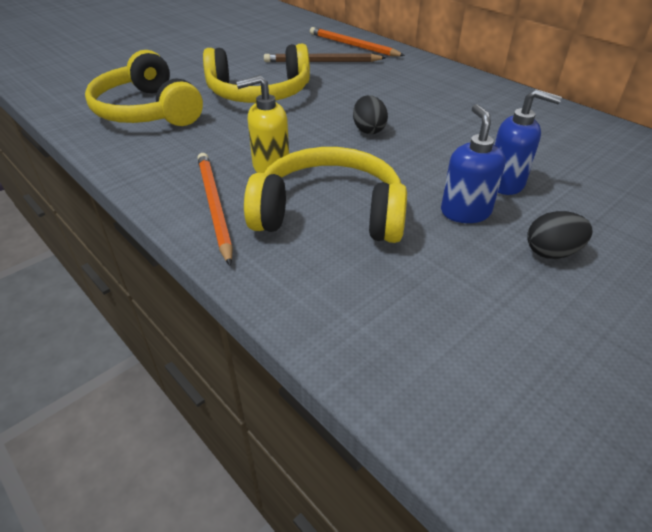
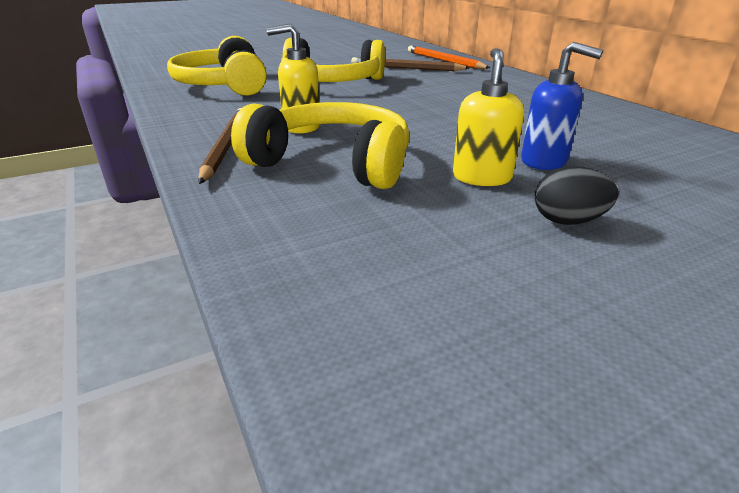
camera: 15 degrees right, 10 degrees down
(214, 206) = (226, 146): orange pencil -> brown pencil
(368, 130) = (418, 112): black egg -> none
(465, 212) = (482, 177): blue soap dispenser -> yellow soap dispenser

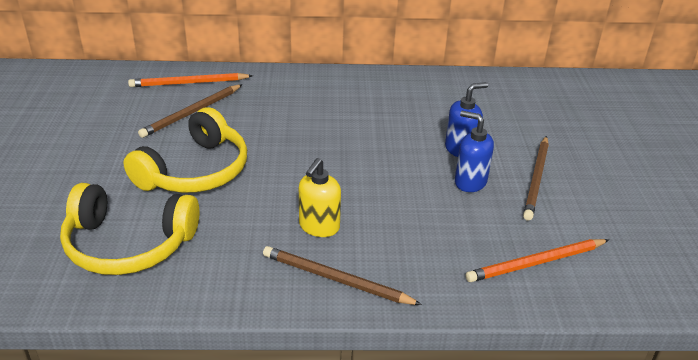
camera: 65 degrees left, 5 degrees up
(333, 162) = (408, 233): yellow headphones -> none
(352, 251) = (536, 263): none -> orange pencil
(482, 177) = (470, 182): yellow soap dispenser -> blue soap dispenser
(568, 221) = (536, 179): black egg -> brown pencil

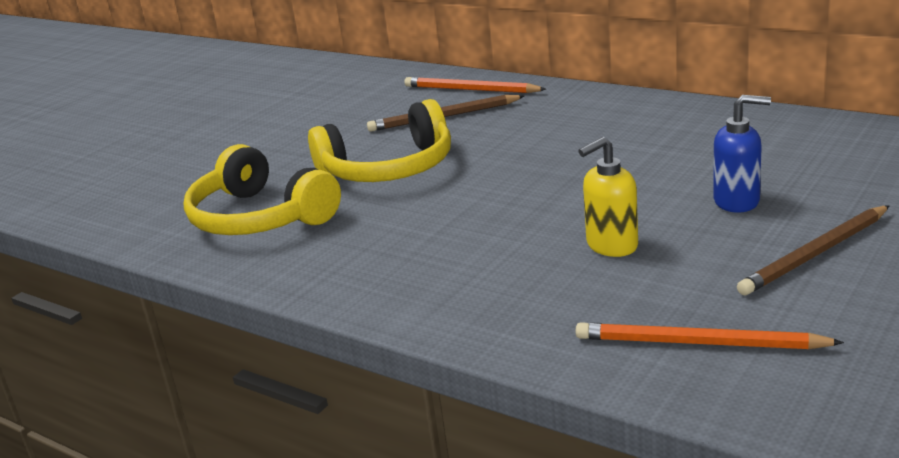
camera: 40 degrees right, 10 degrees down
(319, 227) = (461, 243): yellow soap dispenser -> yellow soap dispenser (611, 245)
(336, 279) = (423, 295): brown pencil -> none
(470, 182) = (707, 238): blue soap dispenser -> none

